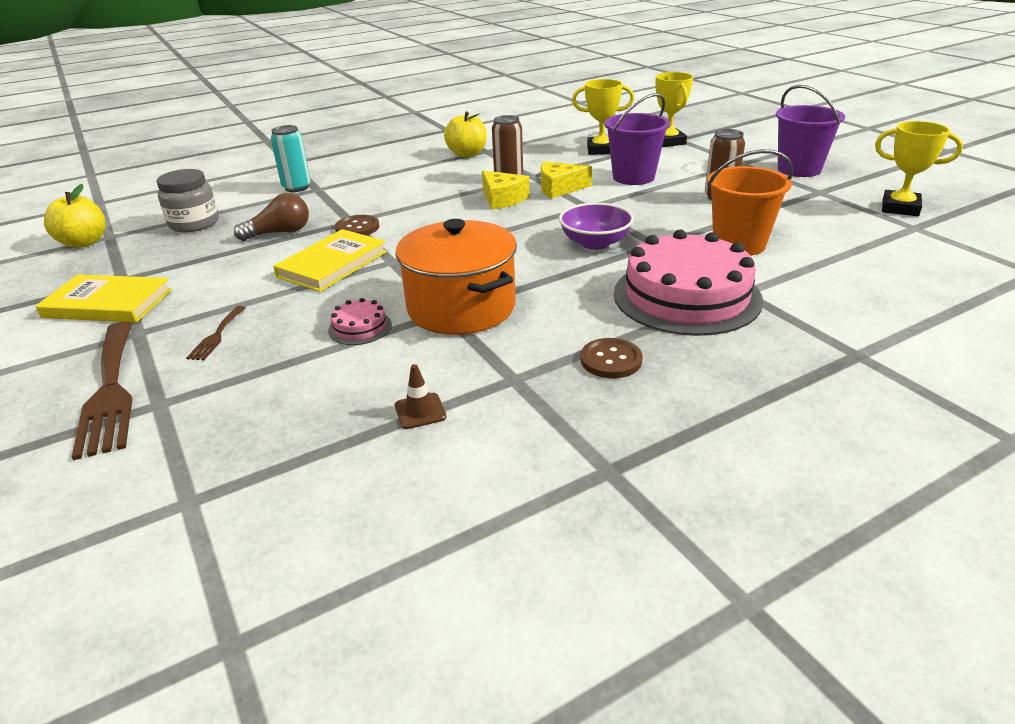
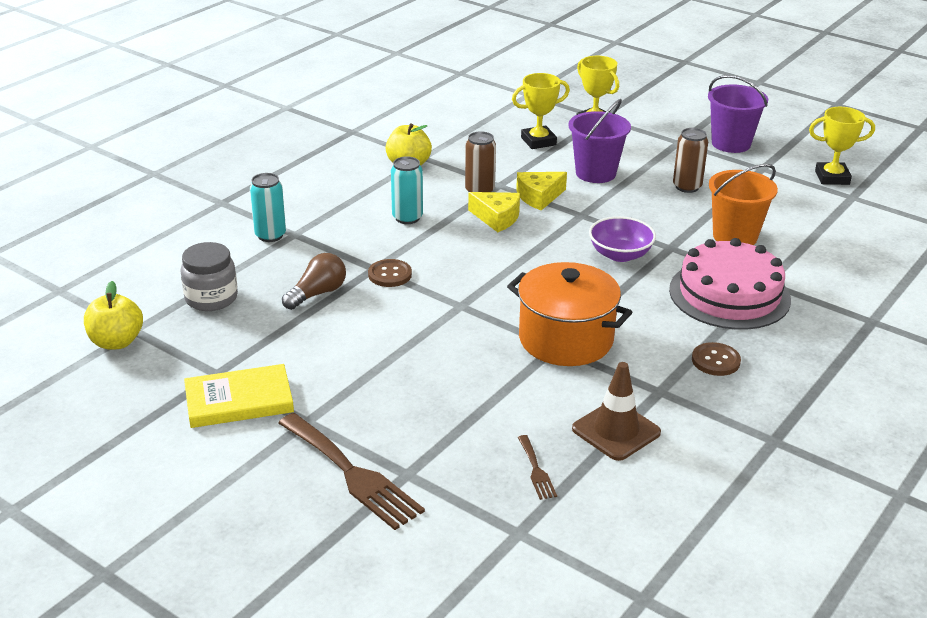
camera: 25 degrees left, 0 degrees up
(217, 335) = (384, 408): brown fork -> brown fork (536, 470)
(332, 264) = (409, 319): yellow book -> none
(360, 327) = (500, 374): pink cake -> none
(420, 411) = (616, 431): brown traffic cone -> brown traffic cone, size x1.92
(422, 189) = (407, 218): none -> turquoise can

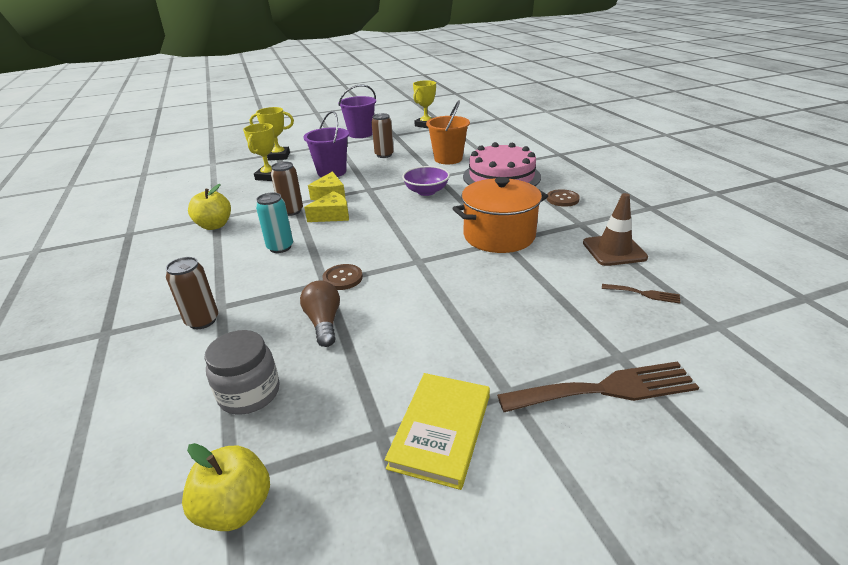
camera: 55 degrees left, 0 degrees up
(270, 235) = (202, 321): turquoise can -> brown can

